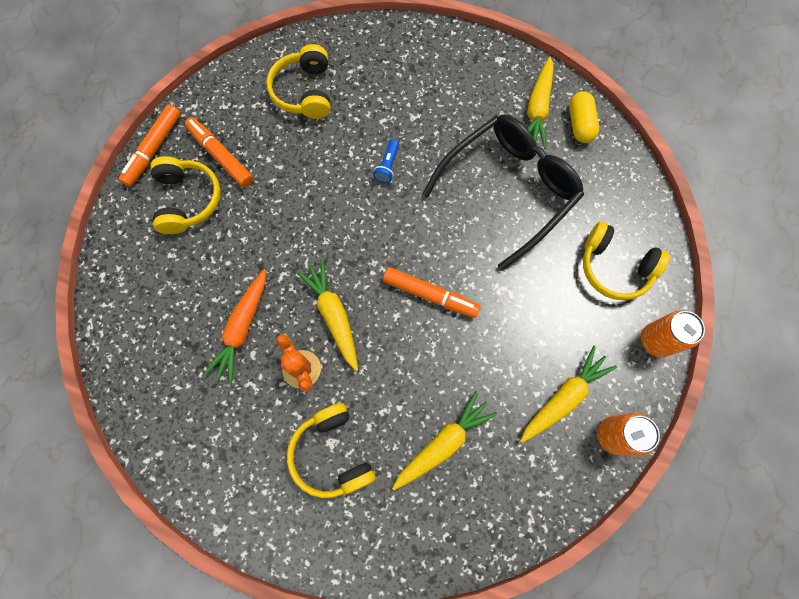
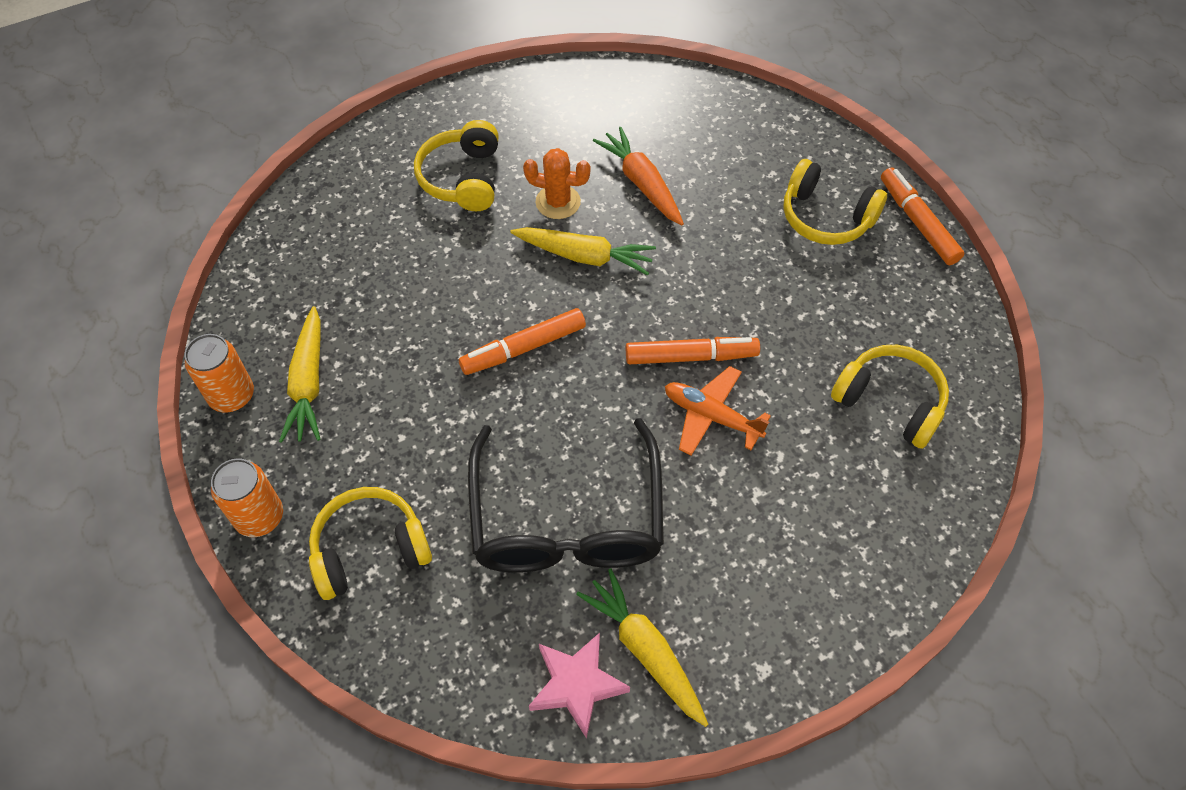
camera: 130 degrees right, 15 degrees down
(221, 156) = (860, 273): orange marker -> orange marker (691, 356)
(331, 453) = (462, 178): yellow headphones -> yellow headphones turned 105 degrees counterclockwise
(387, 166) = (711, 416): blue flashlight -> orange plane
(443, 443) = (381, 259): yellow carrot -> none
(580, 124) = (576, 685): yellow capsule -> pink star

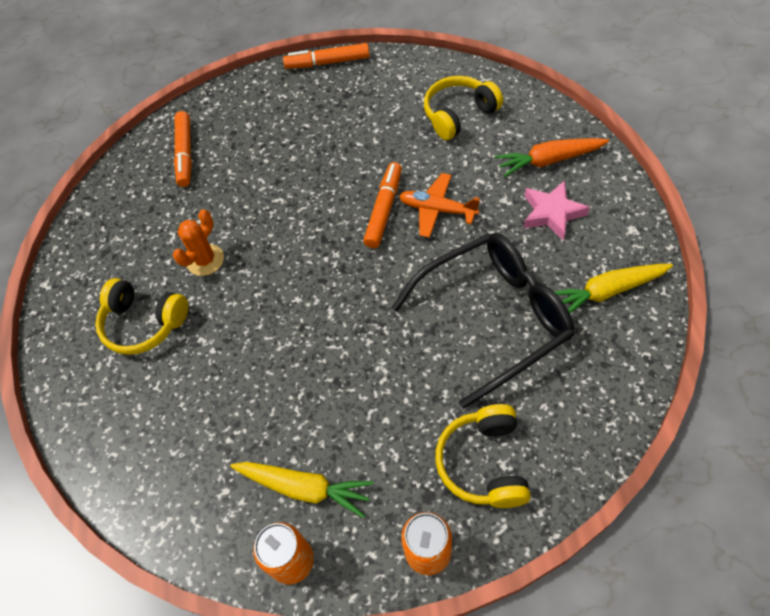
camera: 65 degrees left, 0 degrees up
(523, 348) = (335, 313): orange marker -> orange marker (185, 154)
(567, 521) = (495, 317): black glasses -> black glasses turned 45 degrees counterclockwise
(576, 685) = (625, 339): pink star -> pink star (552, 213)
(584, 256) = (266, 254): yellow carrot -> none
(641, 183) = (216, 202): orange carrot -> orange carrot (549, 161)
(711, 416) = (437, 210): orange plane -> orange plane turned 60 degrees clockwise
(826, 217) = (300, 106): yellow headphones -> none

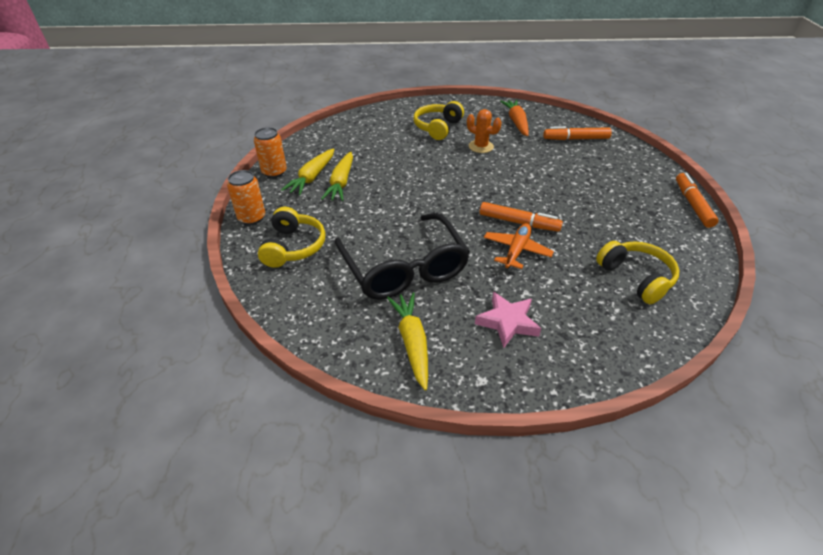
camera: 90 degrees right, 15 degrees down
(316, 437) = (341, 183): none -> yellow carrot
(483, 463) = (293, 247): yellow headphones -> yellow headphones turned 90 degrees clockwise
(549, 161) = (576, 333): orange carrot -> orange carrot (516, 122)

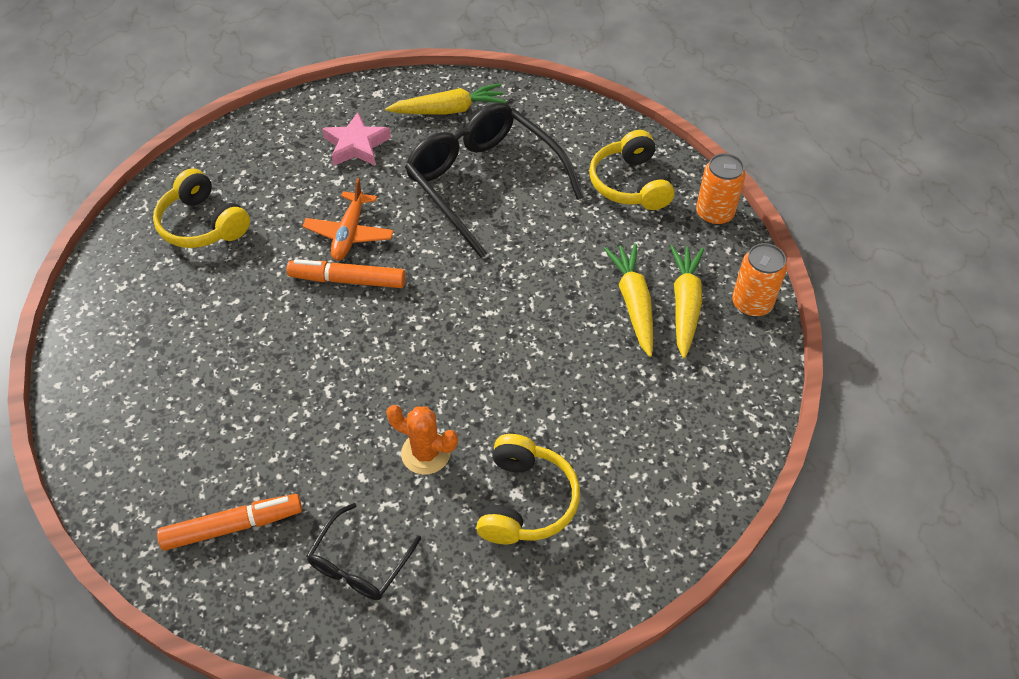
camera: 165 degrees right, 10 degrees up
(412, 342) = (449, 110): yellow carrot -> yellow carrot turned 75 degrees counterclockwise
(516, 122) = (359, 564): orange carrot -> black glasses
(692, 204) = (71, 373): orange marker -> none

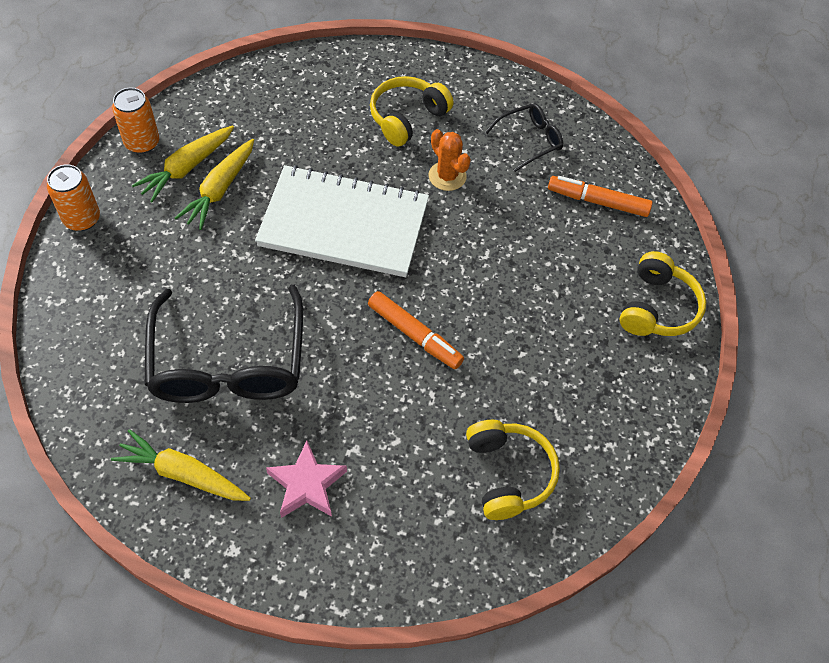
camera: 150 degrees left, 5 degrees up
(349, 233) = (383, 380): orange plane -> none
(489, 338) = (344, 224): none -> white notebook
(630, 184) = (112, 285): yellow headphones -> yellow headphones (657, 307)

